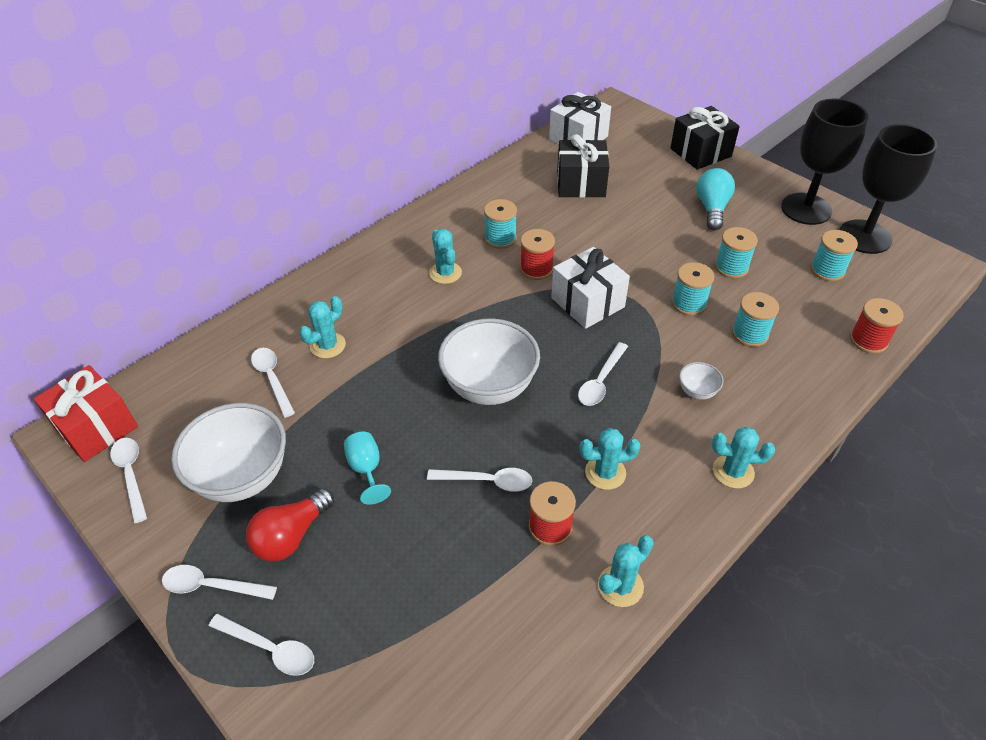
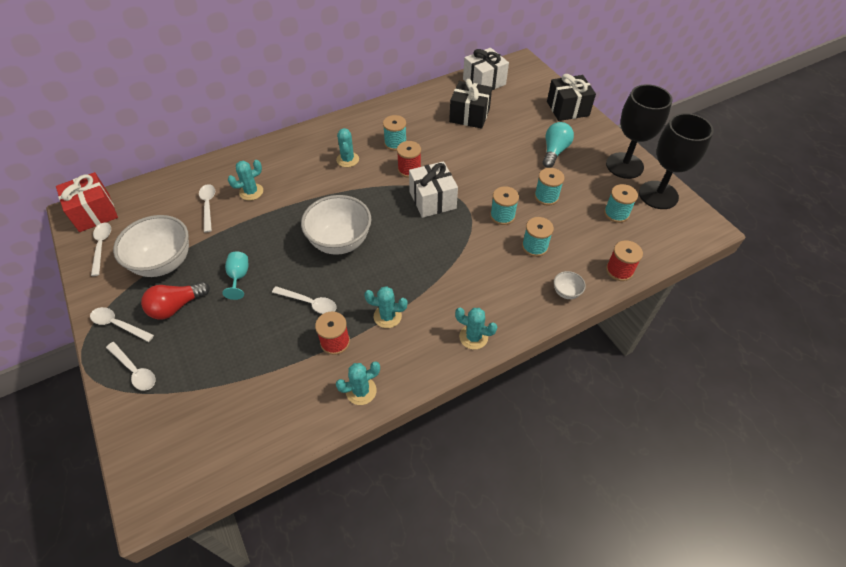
camera: 15 degrees right, 5 degrees up
(601, 381) = (415, 255): white spoon -> none
(697, 391) = (476, 277): white bowl -> white bowl (566, 292)

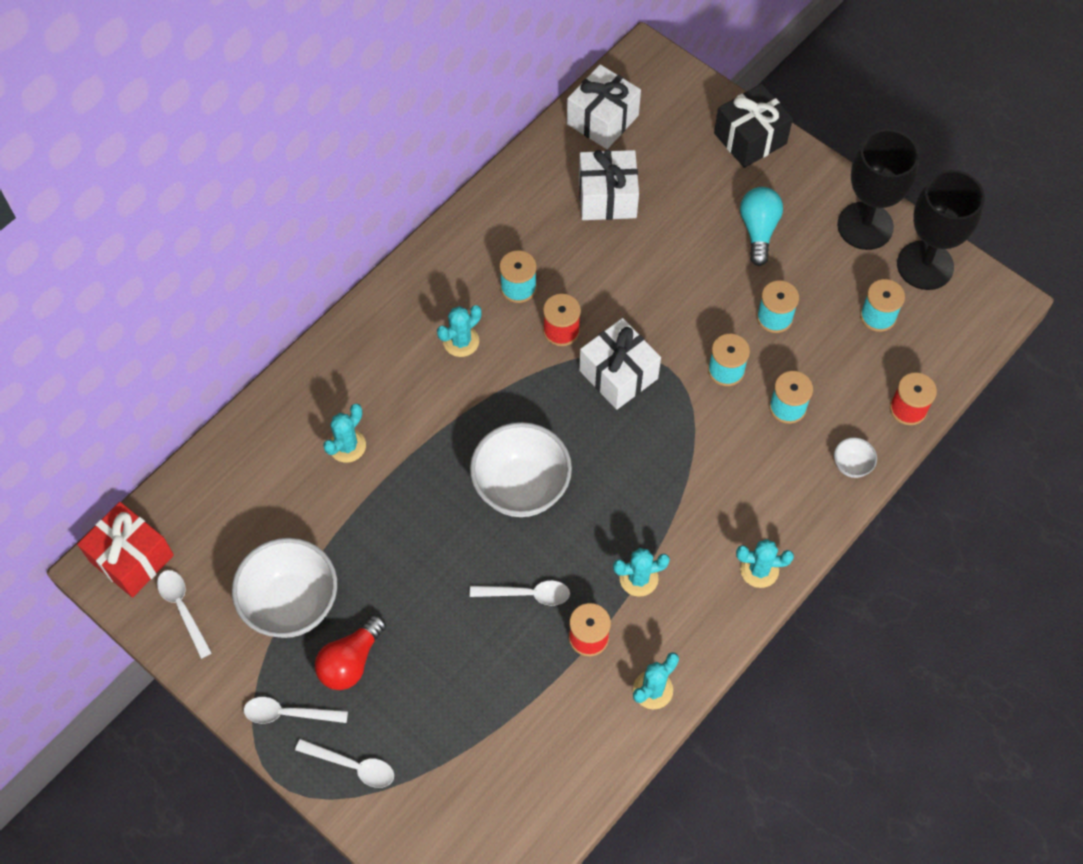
camera: 20 degrees left, 10 degrees up
(208, 206) = (297, 491): white spoon -> none
(239, 277) = (410, 589): turquoise goblet -> none
(347, 159) = (461, 341): turquoise cactus -> turquoise cactus turned 75 degrees clockwise
(469, 115) = (607, 197): black gift -> white gift

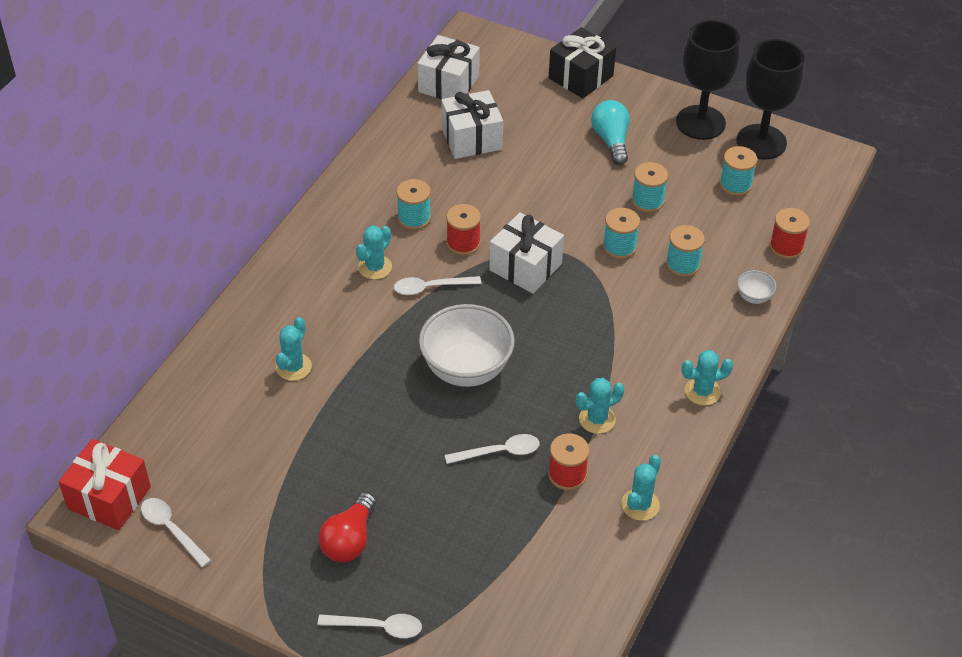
camera: 15 degrees left, 15 degrees down
(288, 713) = (301, 596): white spoon -> white spoon (431, 287)
(291, 604) = (278, 504): white bowl -> none

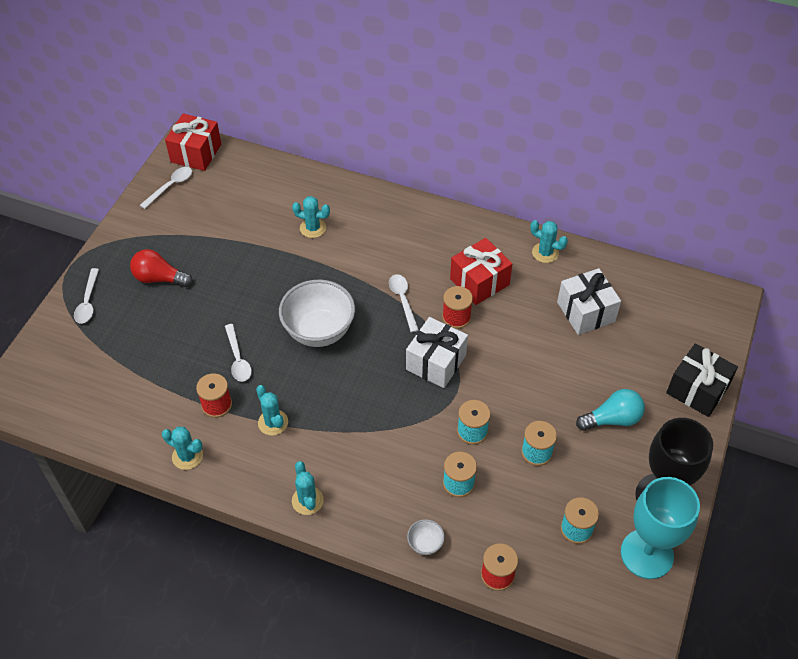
camera: 85 degrees right, 5 degrees up
(375, 267) = (419, 263): turquoise cactus -> turquoise cactus (545, 253)
(414, 218) = (479, 282): turquoise spool -> red gift
(448, 84) = (654, 289): white gift -> none
(761, 142) = (647, 554): black goblet -> turquoise goblet

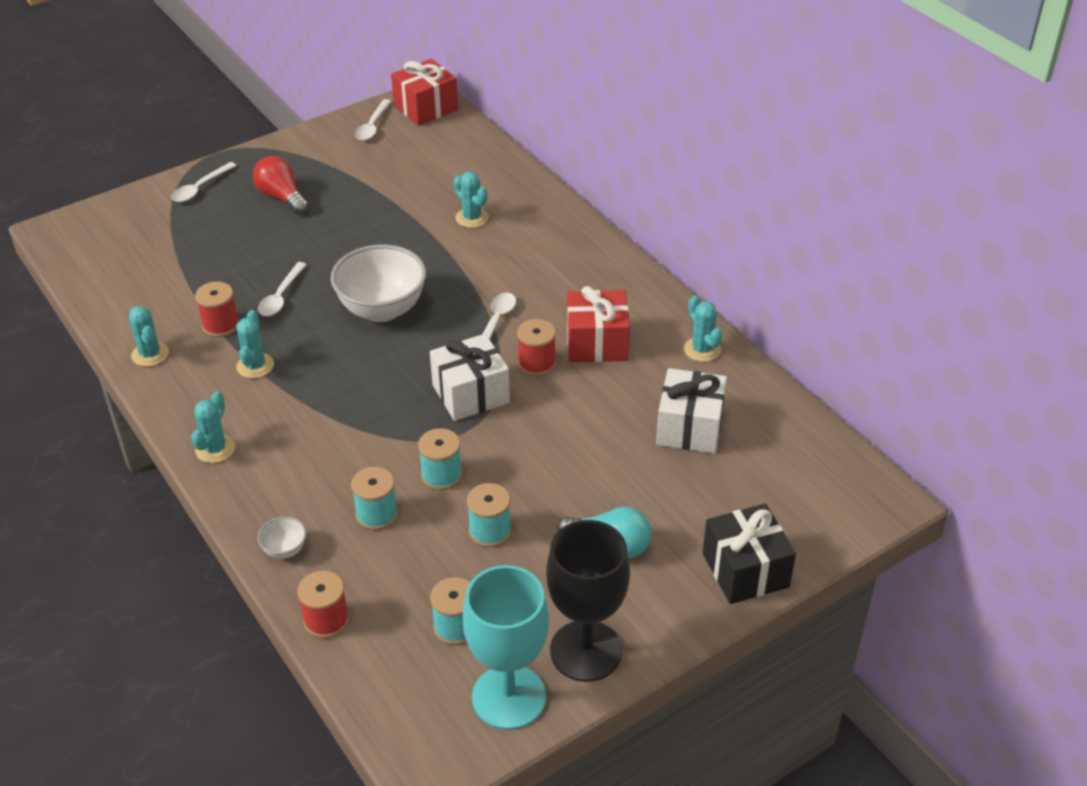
camera: 35 degrees right, 10 degrees down
(170, 186) = (372, 126): white spoon -> white spoon turned 120 degrees clockwise

